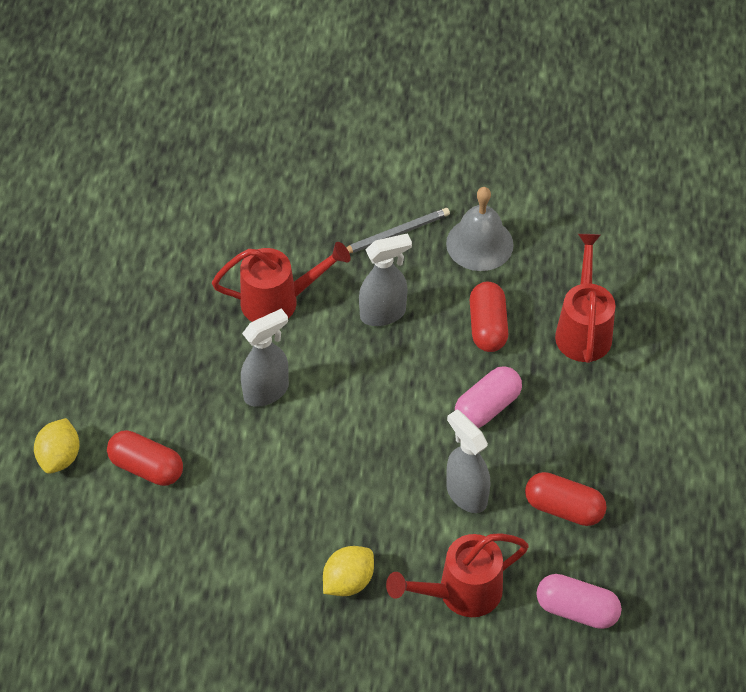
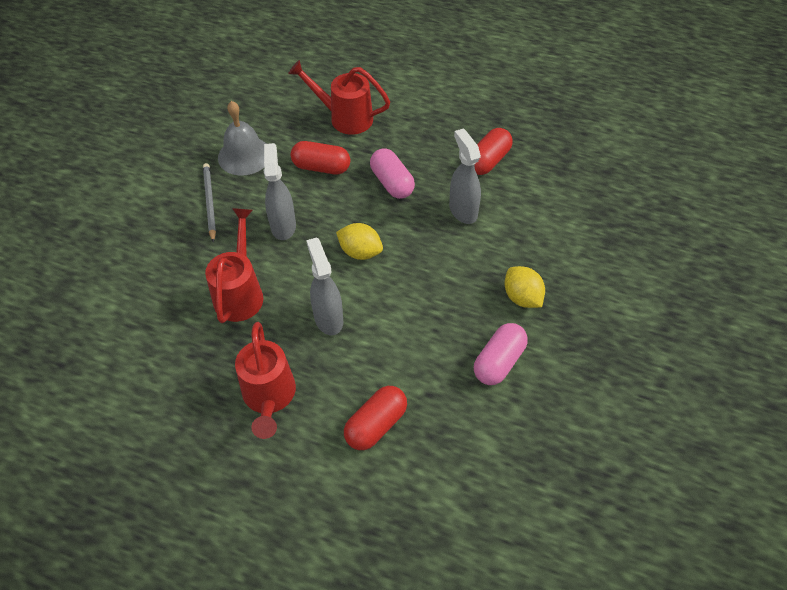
camera: 75 degrees left, 0 degrees up
(60, 457) = (342, 499): yellow lemon -> yellow lemon (360, 252)
(461, 592) = (544, 231): red watering can -> red watering can (269, 397)
(466, 494) = (463, 210): grey spray bottle -> grey spray bottle turned 90 degrees clockwise
(576, 610) = (569, 172): pink capsule -> pink capsule (498, 362)

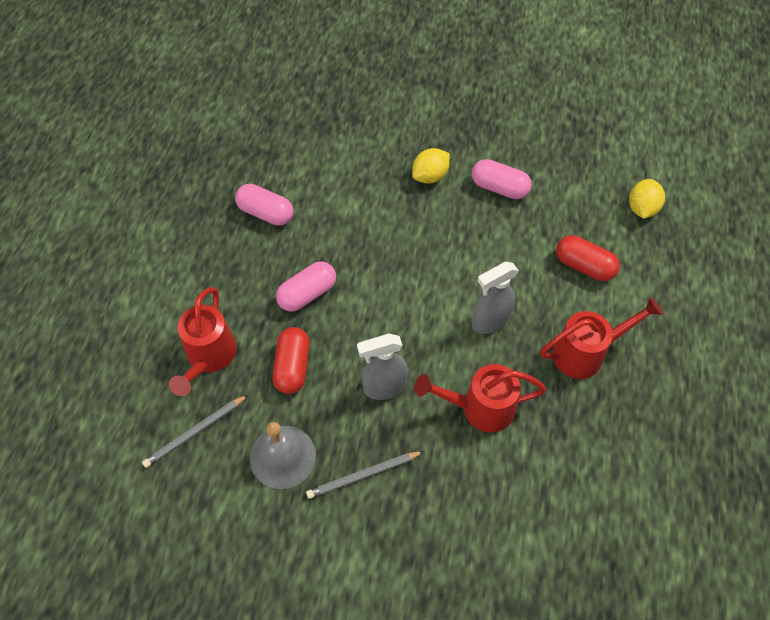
camera: 100 degrees left, 5 degrees up
(282, 108) = (195, 432): none -> grey pencil
(360, 252) = (405, 308): yellow lemon -> yellow lemon (642, 208)
(463, 210) = (336, 228): grey spray bottle -> none
(488, 161) = (266, 213): red capsule -> pink capsule

